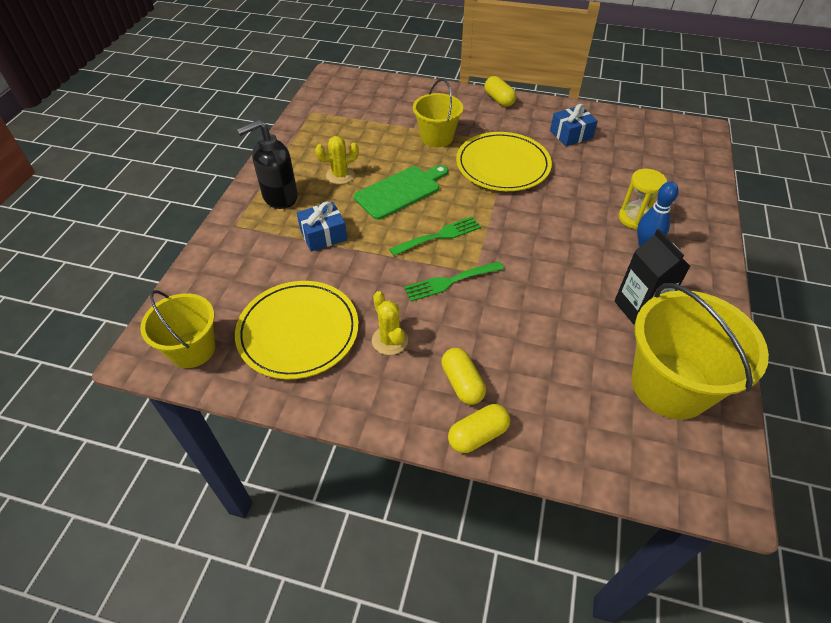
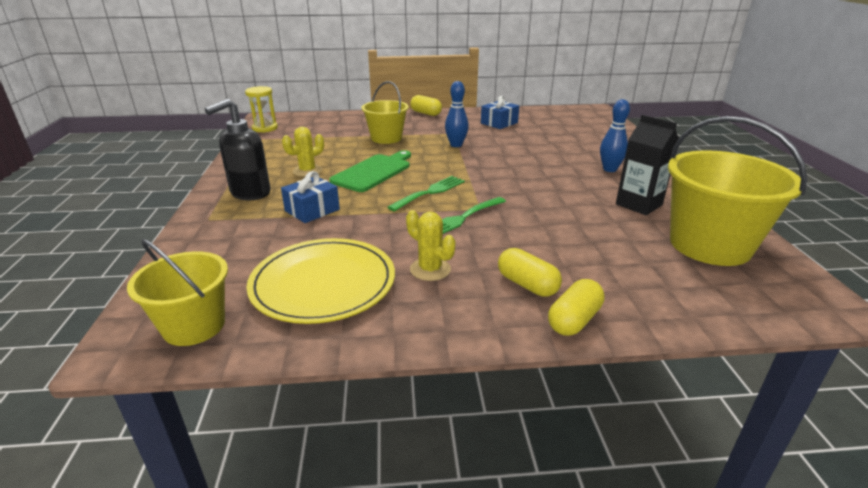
camera: 20 degrees left, 20 degrees down
(503, 165) = (456, 145): yellow plate -> blue bowling pin
(634, 218) = (587, 157): yellow hourglass -> yellow hourglass (265, 128)

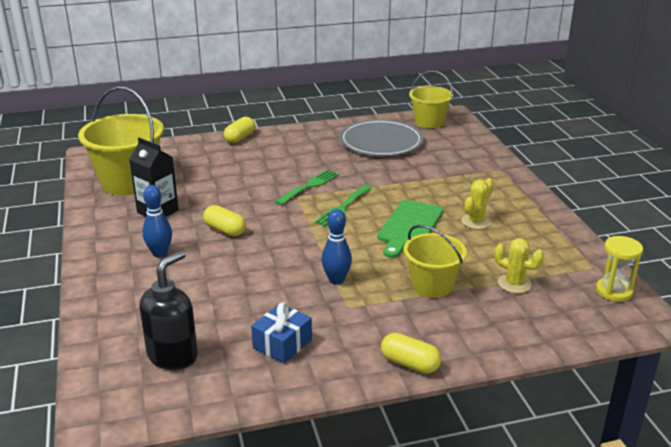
camera: 170 degrees right, 0 degrees up
(250, 193) = (499, 193): black soap dispenser -> black soap dispenser (173, 356)
(312, 210) = (430, 183): blue gift -> none
(323, 283) = (381, 142): yellow plate -> grey plate
(430, 269) = (322, 153): yellow cactus -> yellow cactus (514, 284)
(527, 285) = (262, 150): yellow capsule -> yellow capsule (225, 230)

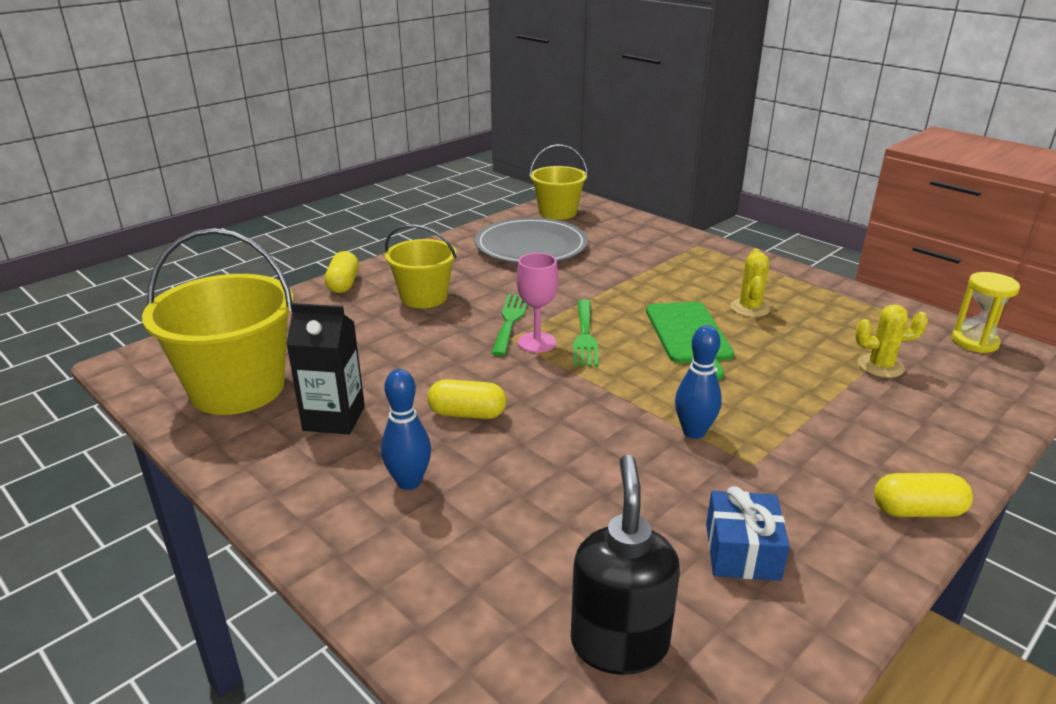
camera: 30 degrees left, 0 degrees up
(309, 203) = (537, 342): none -> pink goblet
(432, 285) = (806, 399): yellow bucket -> yellow bucket (424, 297)

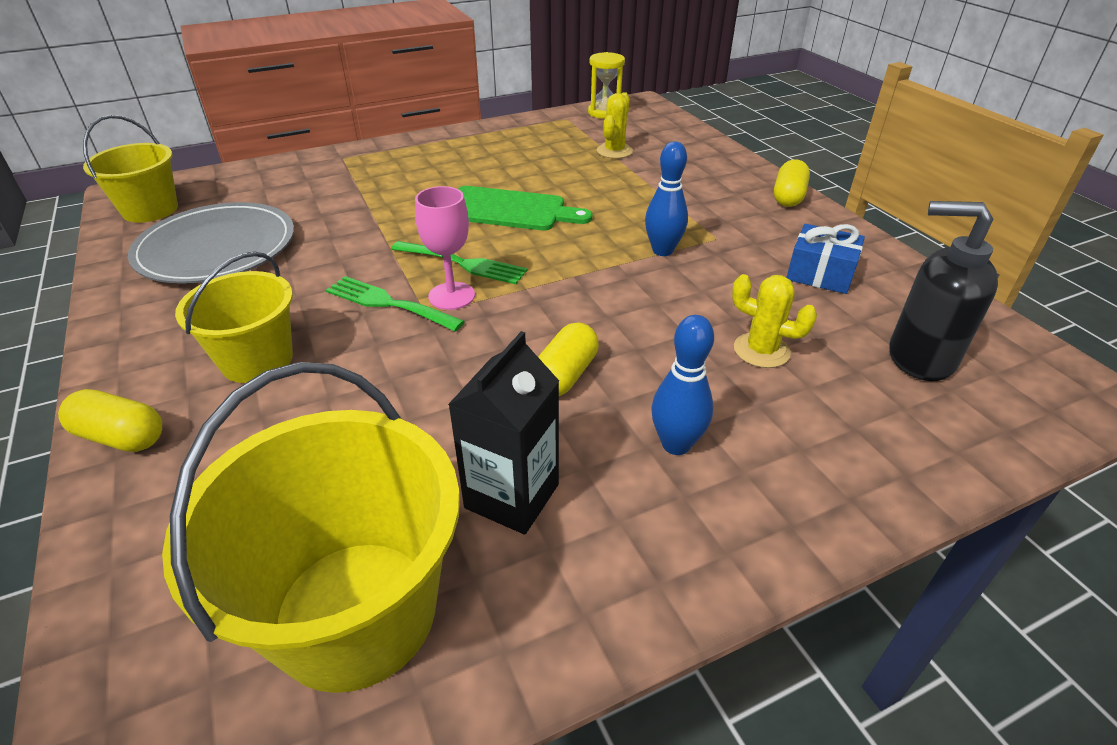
camera: 70 degrees left, 10 degrees up
(749, 308) = (487, 170): yellow cactus -> yellow cactus (761, 350)

